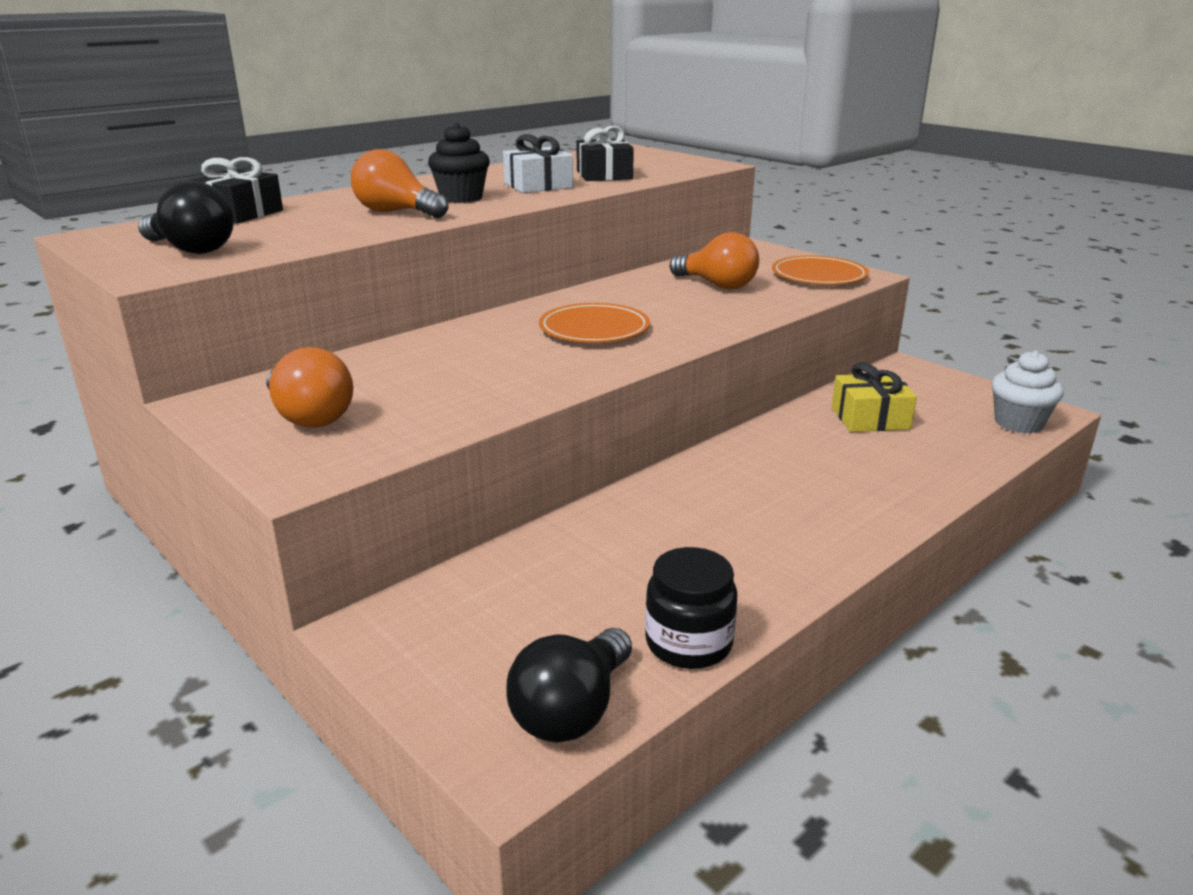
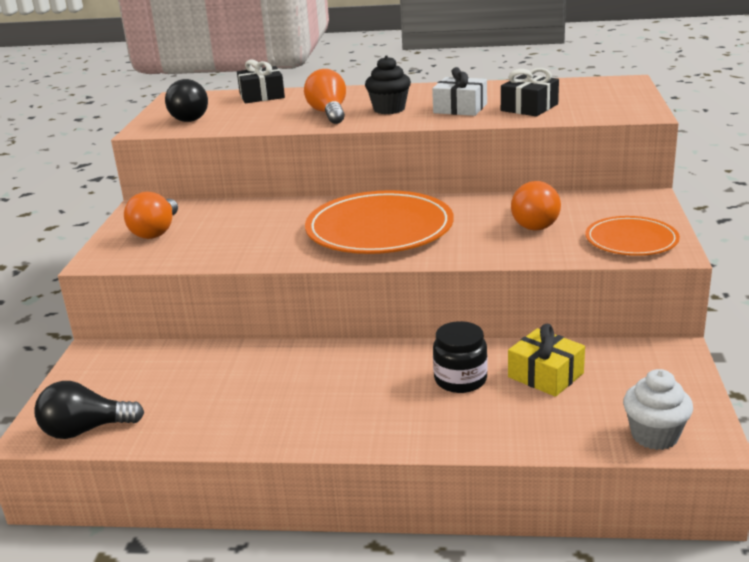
camera: 50 degrees right, 0 degrees up
(594, 329) = (379, 229): orange plate -> orange plate, size x1.75
(688, 643) = (174, 434): black jar -> black jar (460, 380)

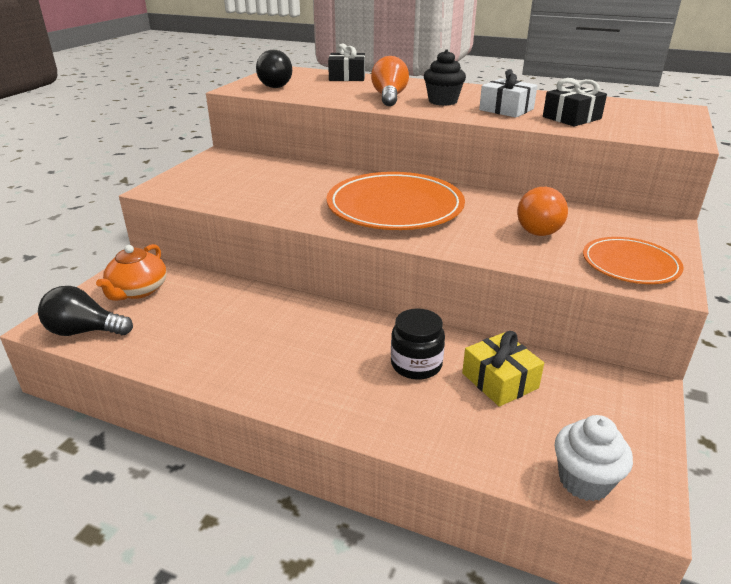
camera: 15 degrees right, 5 degrees up
(115, 377) = (138, 291): none -> orange teapot
(156, 231) = (216, 175): orange light bulb -> none

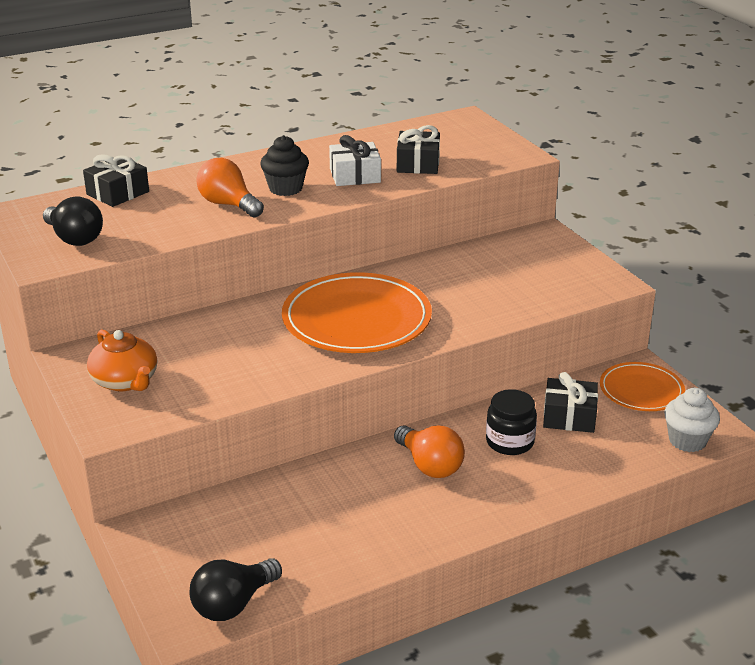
camera: 50 degrees left, 0 degrees up
(138, 291) = (197, 545): orange teapot -> orange teapot (125, 381)
(500, 380) = (569, 416): yellow gift -> black gift
(538, 228) = (483, 280): orange light bulb -> orange light bulb (430, 465)
(630, 264) = (576, 279): orange plate -> orange plate (641, 390)

